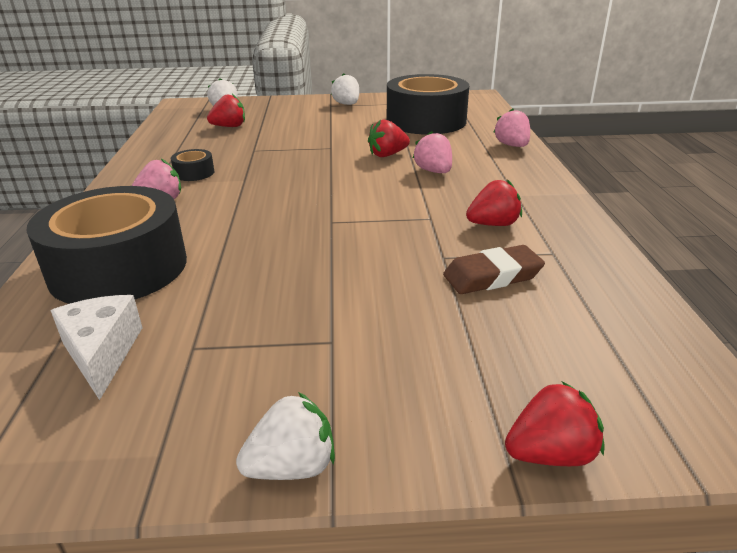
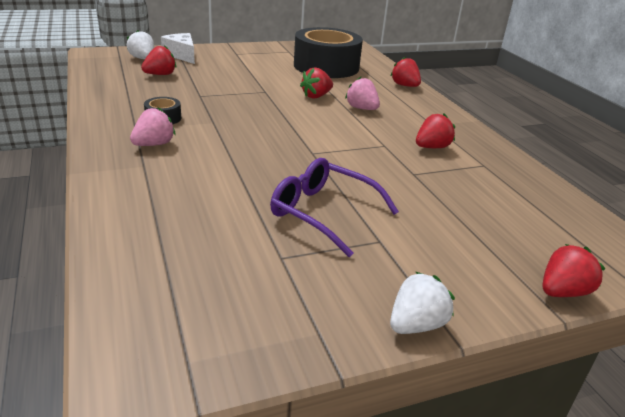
camera: 20 degrees left, 0 degrees up
(102, 353) = (212, 270): white cheese -> white cheese (182, 55)
(119, 268) = (166, 203): black tape -> none
(287, 297) = (324, 213): none -> purple glasses
(347, 104) = (250, 52): white strawberry -> none
(492, 276) = (456, 184): brown eraser -> none
(512, 145) = (405, 86): pink strawberry -> red strawberry

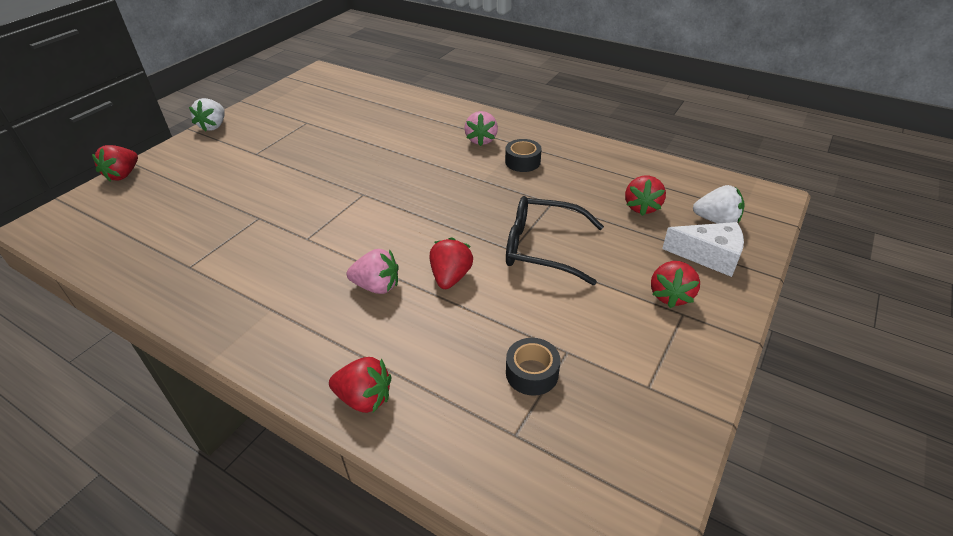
camera: 145 degrees right, 10 degrees up
(248, 85) = (543, 248): none -> black glasses
(324, 213) = (305, 152): purple glasses -> none
(326, 66) = (532, 373): black tape -> black tape, size x0.40
(432, 147) = (255, 262): red strawberry -> red strawberry (670, 295)

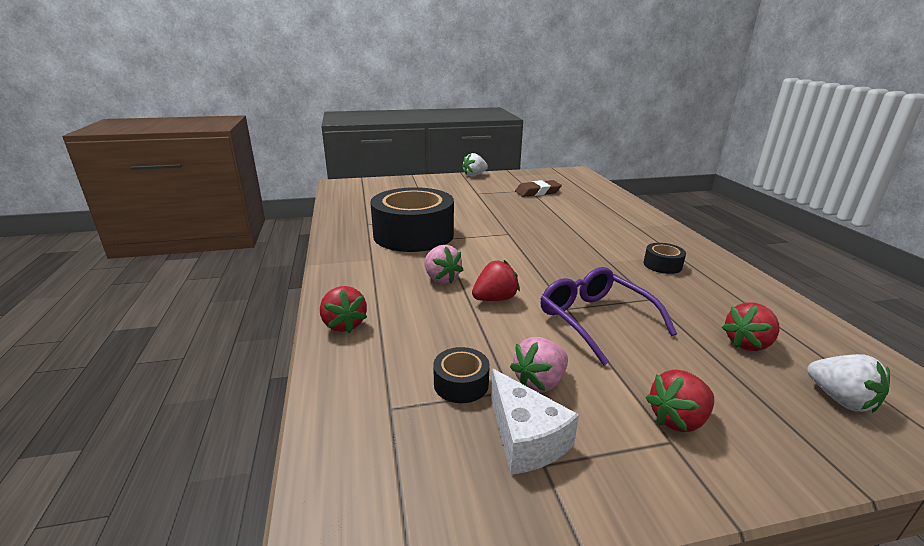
camera: 45 degrees right, 15 degrees down
(123, 175) = (401, 179): red strawberry -> none
(269, 250) = (413, 235): none -> black tape
(319, 122) = (537, 192): none -> brown eraser
(481, 140) = (644, 240): pink strawberry -> pink strawberry (540, 382)
(543, 248) = (595, 320): black glasses -> purple glasses
(709, 256) = (781, 420): white cheese -> white cheese (526, 438)

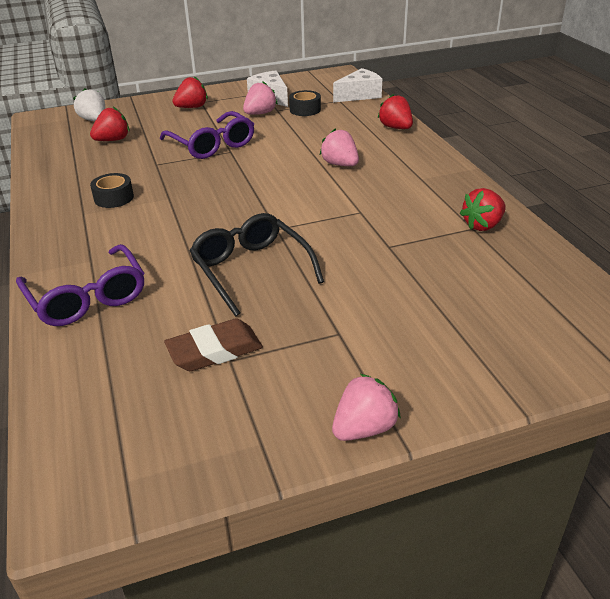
camera: 175 degrees right, 10 degrees up
(343, 420) = (359, 95): none -> white cheese
(413, 235) = (397, 214): black tape -> none
(474, 175) = (364, 428): white strawberry -> pink strawberry
(495, 299) = (289, 152): red strawberry -> red strawberry (482, 225)
(524, 215) = (251, 270): none -> black glasses
(620, 211) = (87, 297): none -> purple glasses

